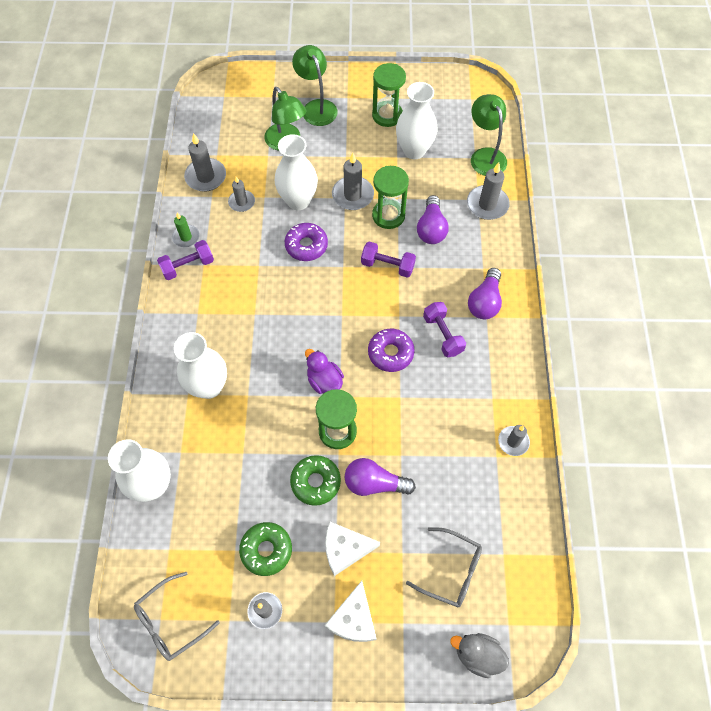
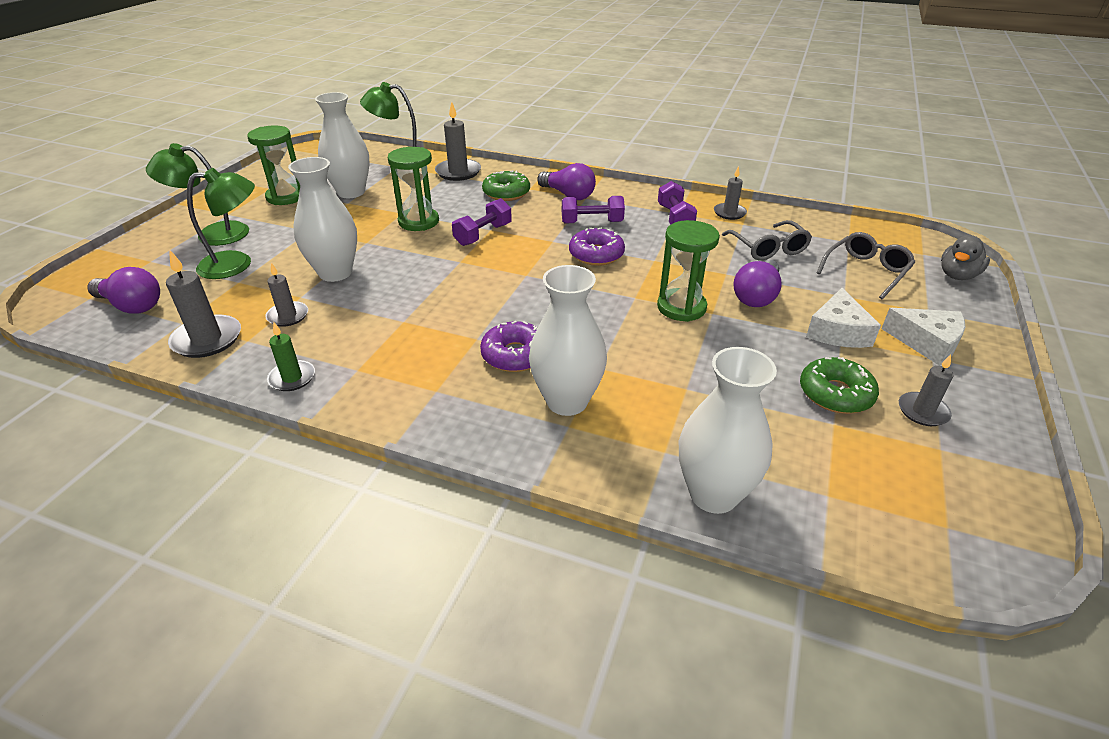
camera: 70 degrees left, 25 degrees down
(170, 621) = (949, 514): grey glasses -> grey glasses (768, 248)
(188, 266) = (346, 385): purple dumbbell -> purple dumbbell (675, 218)
(306, 246) = (408, 279): purple donut -> purple donut (515, 355)
(315, 482) = (745, 336): green donut -> green donut (506, 193)
(324, 381) = (609, 303): purple duck -> none
(352, 195) = (368, 236): grey candle -> none
(431, 229) = (459, 203): purple light bulb -> purple light bulb (132, 306)

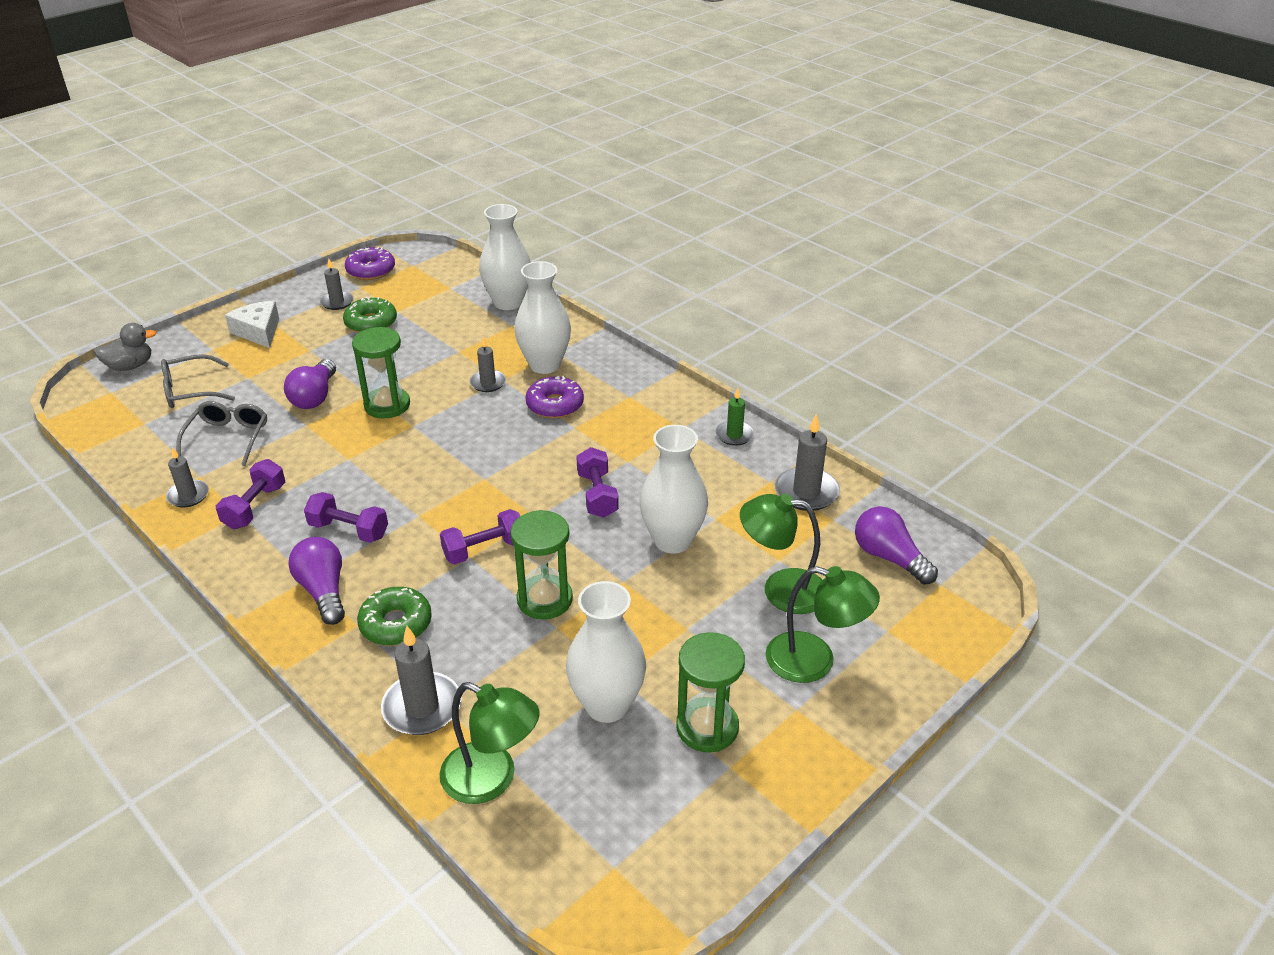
camera: 155 degrees left, 0 degrees up
(288, 316) = (730, 497): grey candle -> grey candle (488, 383)
(417, 287) = (597, 495): none -> purple dumbbell
(596, 254) = (394, 482): purple donut -> purple donut (371, 270)
(756, 296) = (314, 397): purple light bulb -> purple light bulb turned 135 degrees clockwise
(837, 331) = (303, 355): white cheese -> none

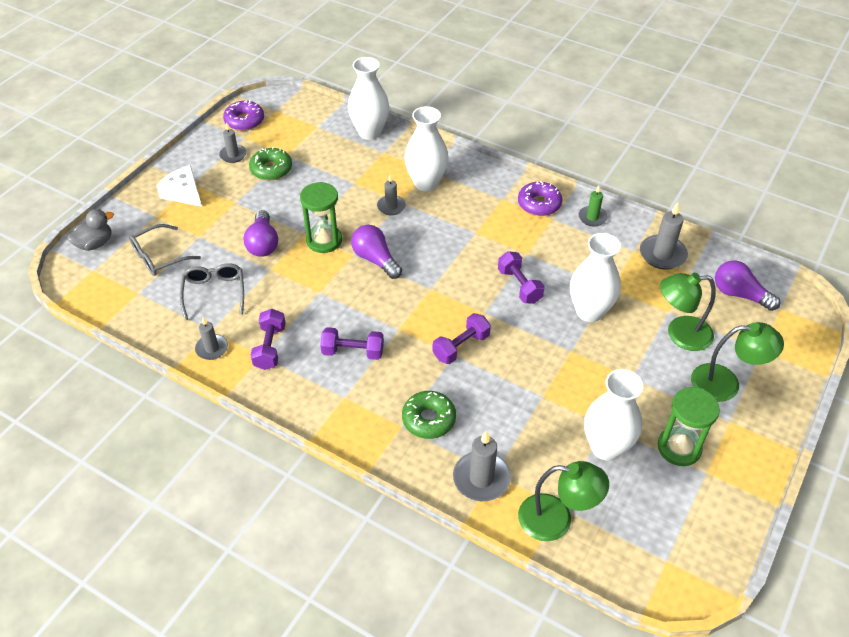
camera: 15 degrees left, 10 degrees up
(323, 591) = (361, 405): purple light bulb -> purple light bulb (375, 259)
(544, 599) = (524, 377): green hourglass -> none
(555, 405) = (451, 216): purple donut -> purple donut (539, 204)

